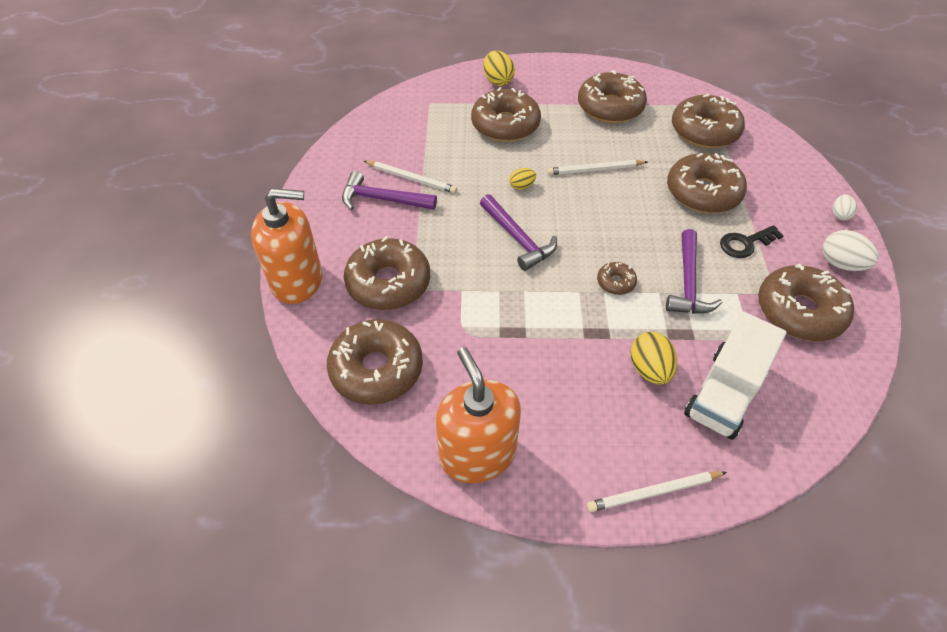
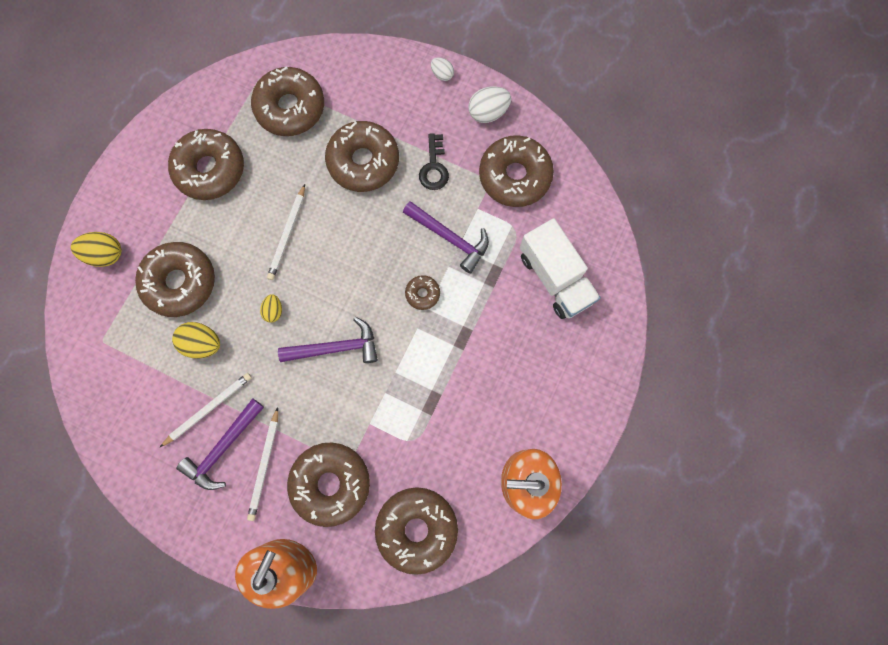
camera: 65 degrees left, 25 degrees up
(649, 369) = (513, 318): yellow egg -> yellow egg (202, 343)
(654, 492) = (605, 374): white pencil -> white pencil (265, 465)

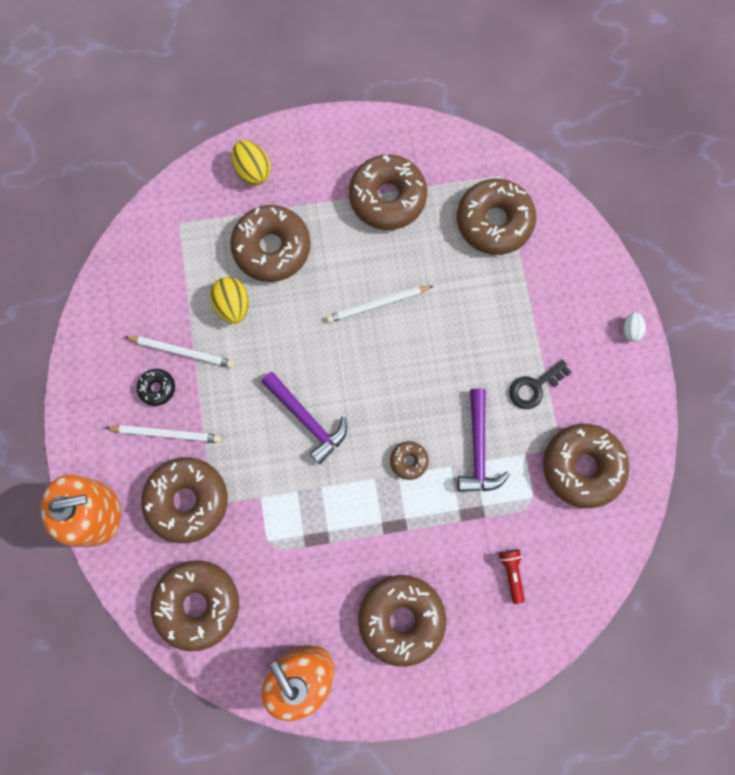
camera: 55 degrees right, 0 degrees up
(223, 448) = (157, 388): purple hammer -> black donut
(265, 465) = (166, 433): white pencil -> white pencil turned 150 degrees counterclockwise
(274, 311) = (302, 343): yellow egg -> none
(363, 161) = (492, 321): brown donut -> brown donut (401, 618)
(488, 112) = (625, 399): white egg -> none
(555, 278) = (511, 573): white truck -> red flashlight

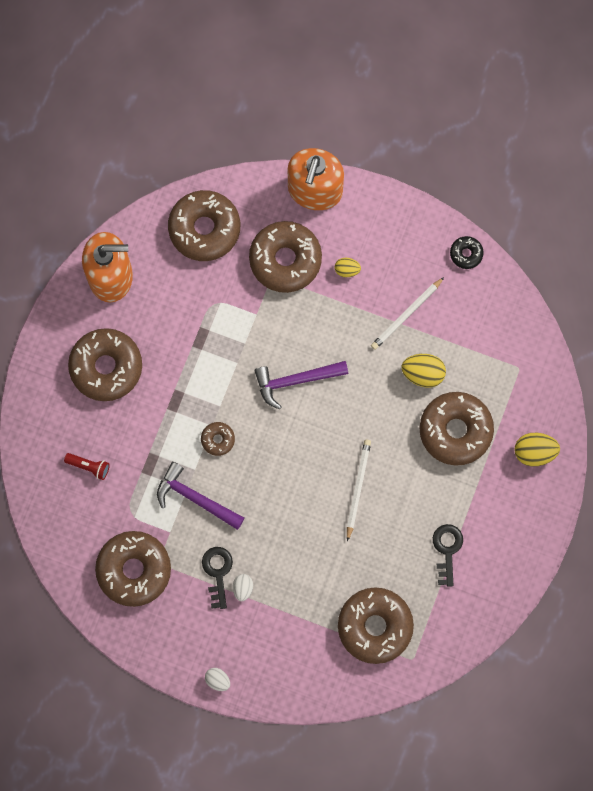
camera: 120 degrees right, 0 degrees up
(157, 388) = (387, 281): black donut -> black donut (466, 254)
(166, 433) = (347, 270): white pencil -> yellow egg
(387, 198) = (447, 550): brown donut -> black key
(534, 355) = (243, 588): none -> white egg

